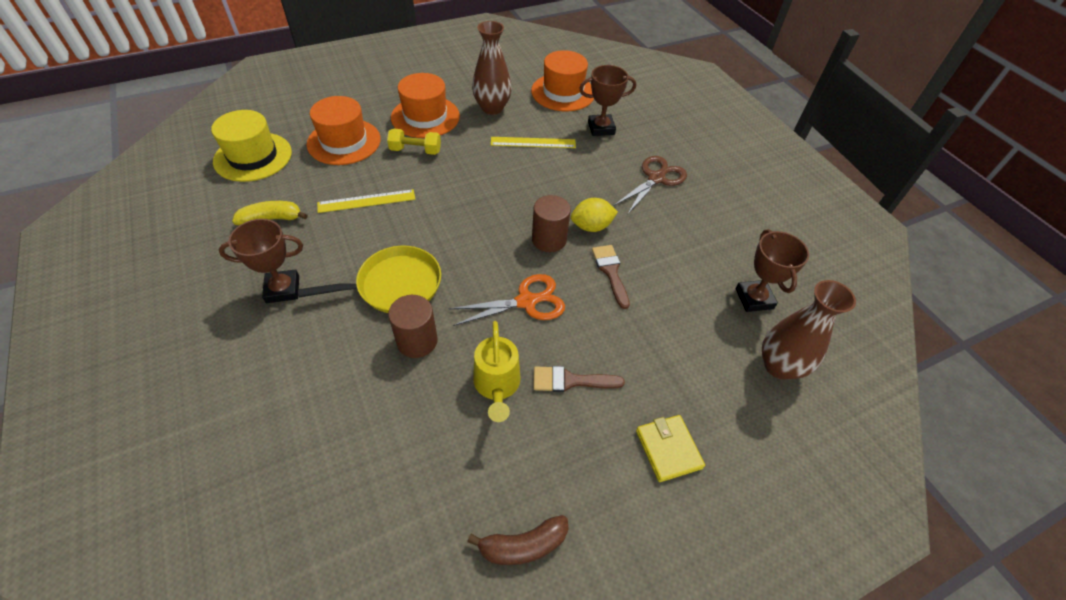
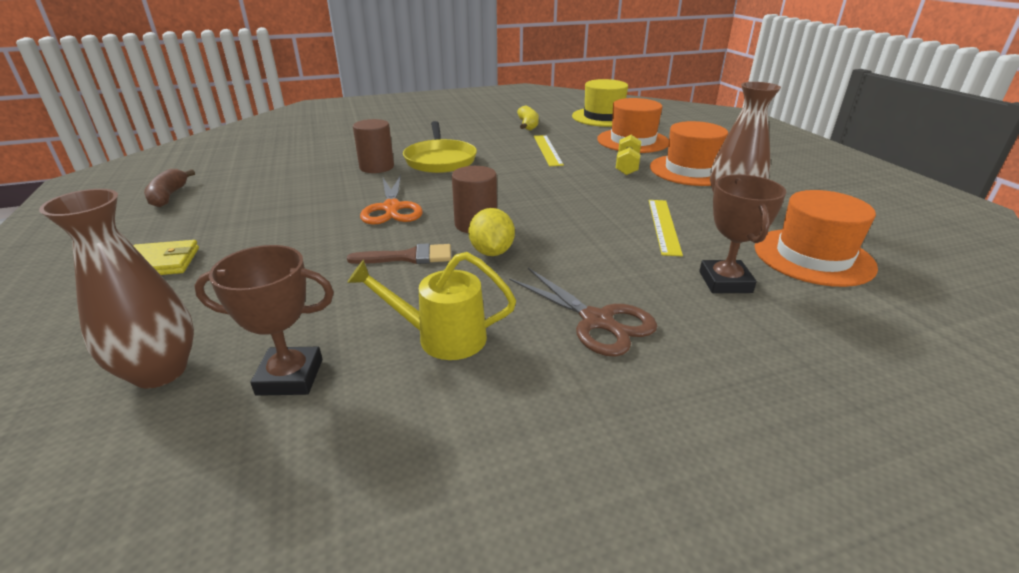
camera: 100 degrees right, 20 degrees down
(283, 289) = (453, 131): brown trophy -> none
(497, 386) = (308, 192): yellow watering can -> yellow watering can (441, 337)
(570, 381) = (283, 222): brown brush -> none

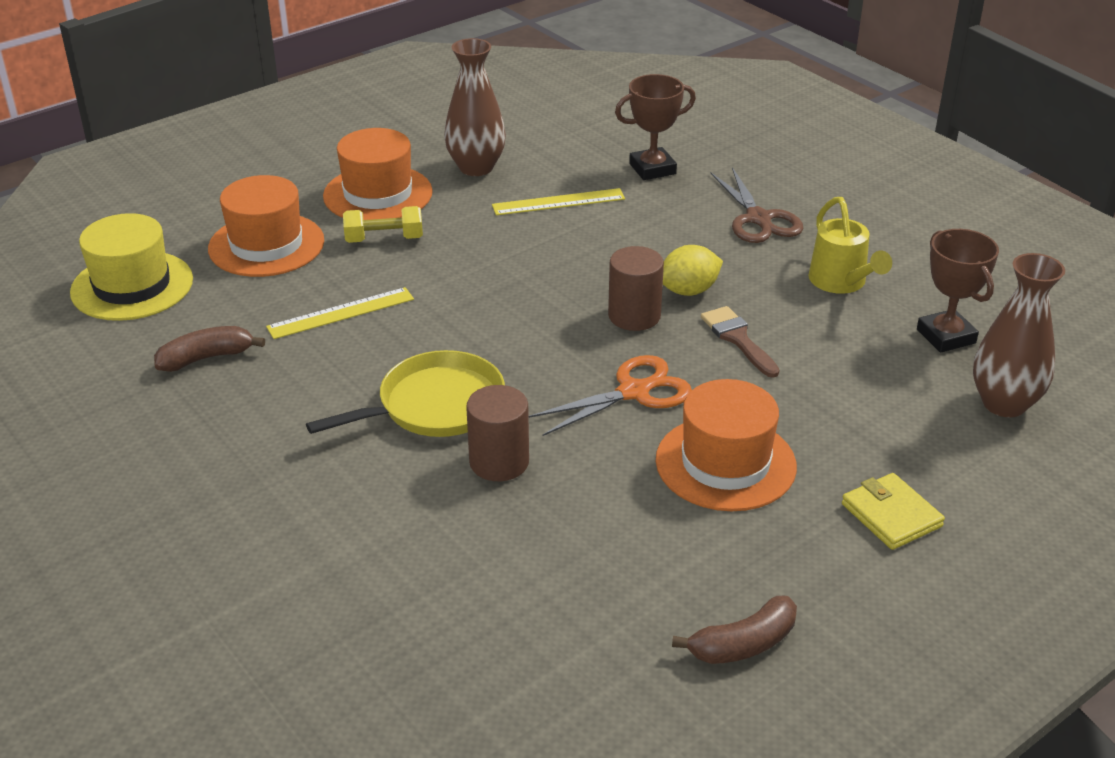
camera: 110 degrees left, 5 degrees up
(528, 125) = (206, 358): yellow banana -> brown banana
(597, 321) = (758, 219): brown scissors -> brown scissors turned 135 degrees clockwise
(813, 257) = (575, 131): orange hat -> orange hat (725, 463)

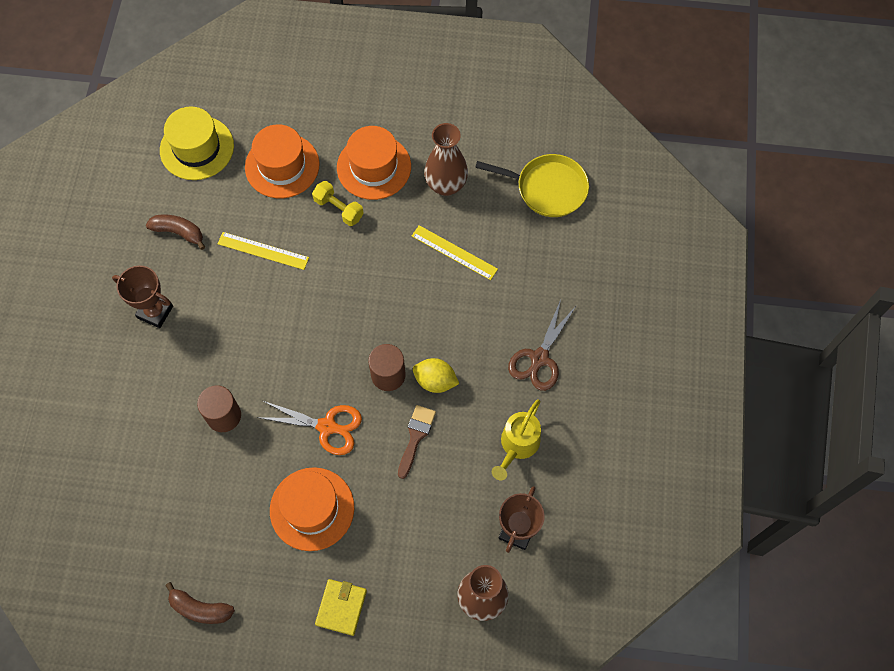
camera: 45 degrees right, 30 degrees up
(435, 405) = (236, 354): yellow pan -> yellow pan (548, 188)
(652, 169) = (536, 266): brown trophy -> brown trophy (155, 312)

